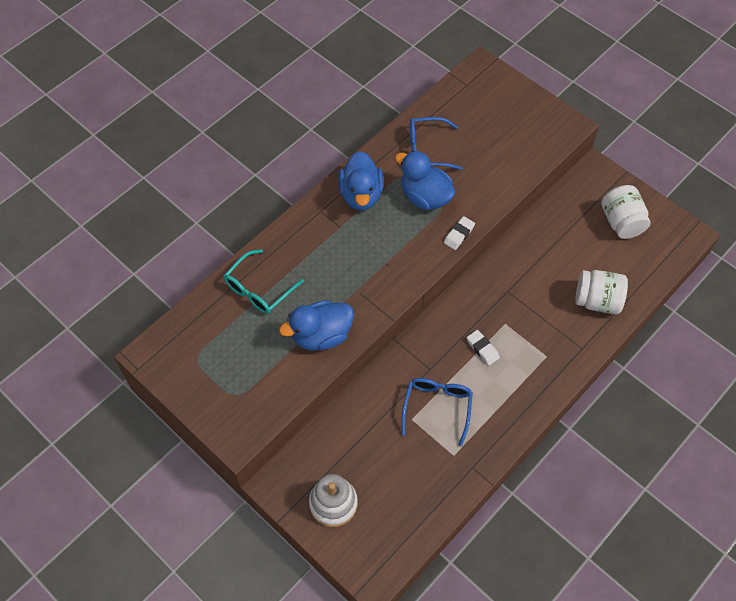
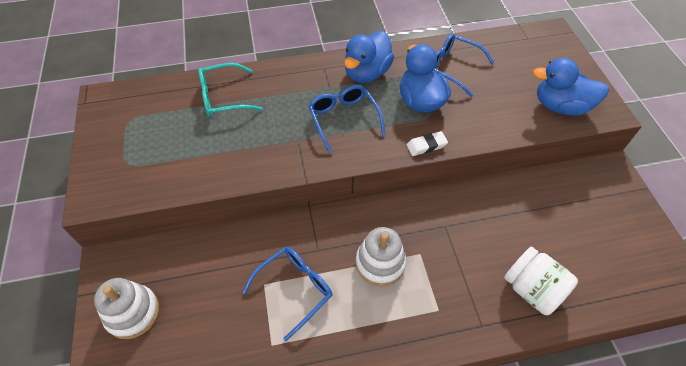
camera: 35 degrees right, 5 degrees down
(321, 335) = (235, 158): blue duck -> blue duck (560, 106)
(377, 249) = (343, 119): none -> blue glasses
(482, 349) = (380, 263): white eraser -> white stacking toy
(621, 222) = (610, 230): white jar -> none

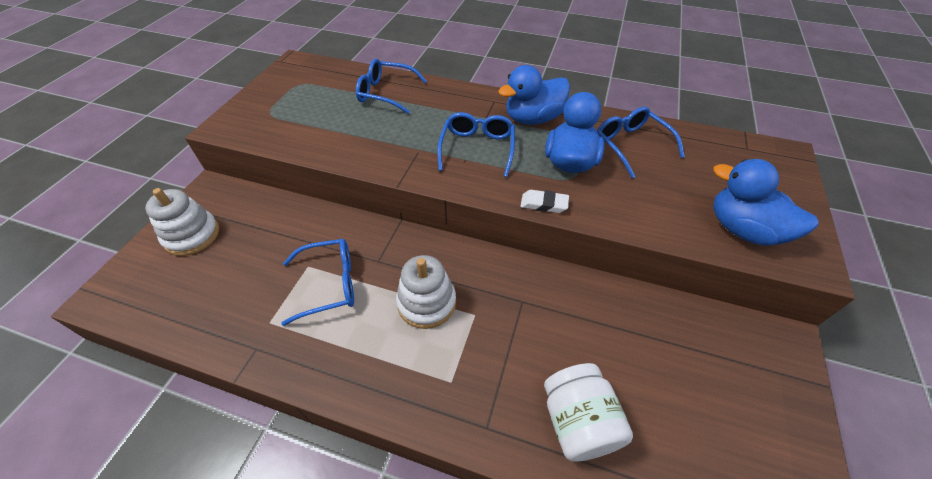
camera: 30 degrees right, 5 degrees down
(223, 97) = (386, 93): turquoise glasses -> blue glasses

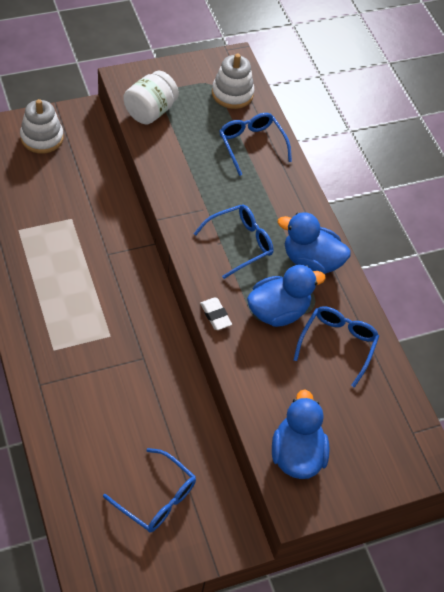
camera: 45 degrees right, 5 degrees up
(329, 284) = (68, 240): blue glasses -> blue glasses (156, 498)
(426, 302) = (97, 303): white stacking toy -> white stacking toy (232, 94)
(578, 422) = (78, 431): white jar -> white jar (150, 111)

